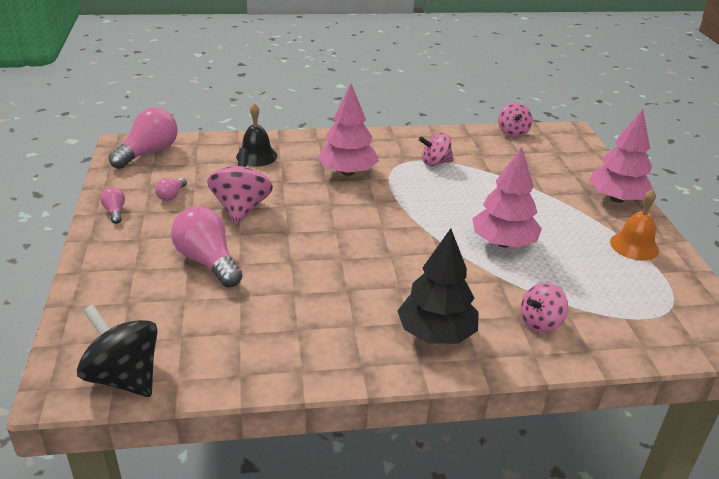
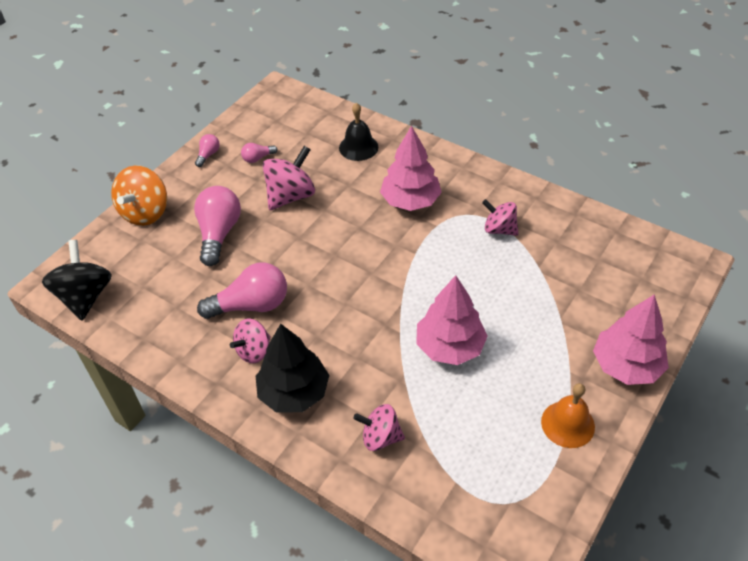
camera: 45 degrees right, 15 degrees up
(103, 280) = (145, 213): none -> orange spinning top
(148, 153) = (285, 106): pink light bulb -> pink light bulb (251, 305)
(512, 132) = (625, 231): pink spinning top -> pink spinning top (253, 351)

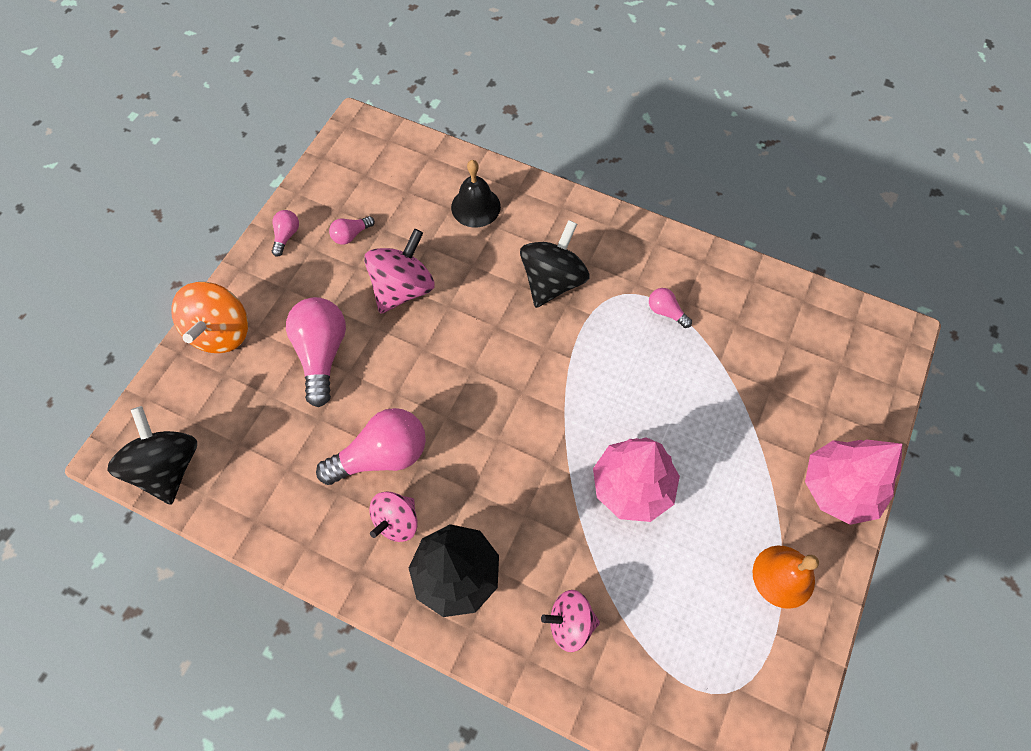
camera: 10 degrees left, 15 degrees up
(410, 201) = (552, 281): pink tree -> black spinning top
(499, 229) = (666, 312): pink spinning top -> pink light bulb

